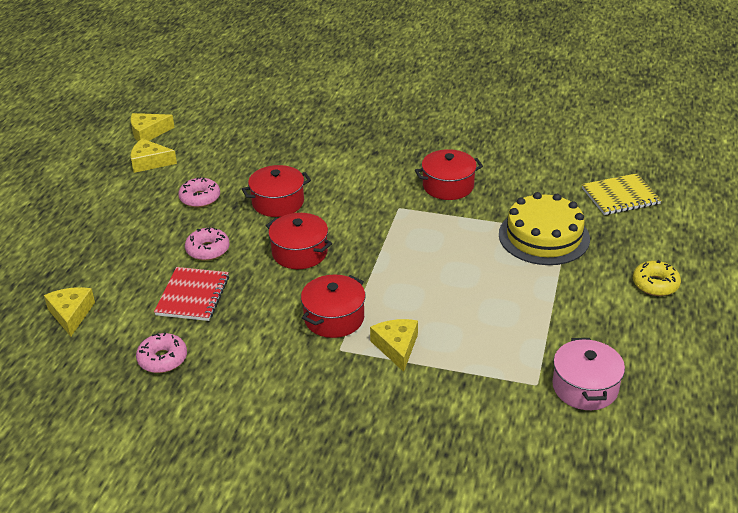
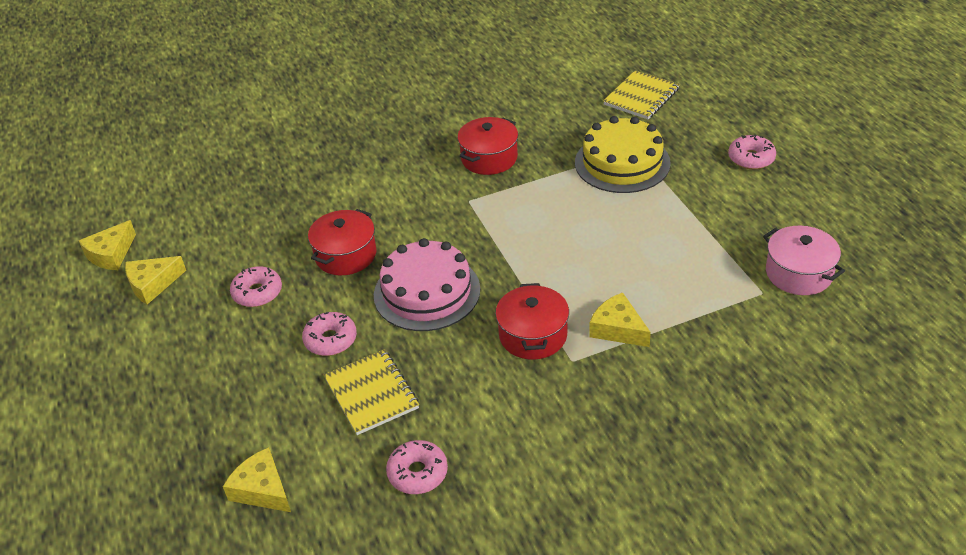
camera: 35 degrees left, 5 degrees up
(193, 296) = (371, 393): red notebook -> yellow notebook
(300, 252) = (427, 292): red pot -> pink cake
(655, 284) = (751, 158): yellow donut -> pink donut

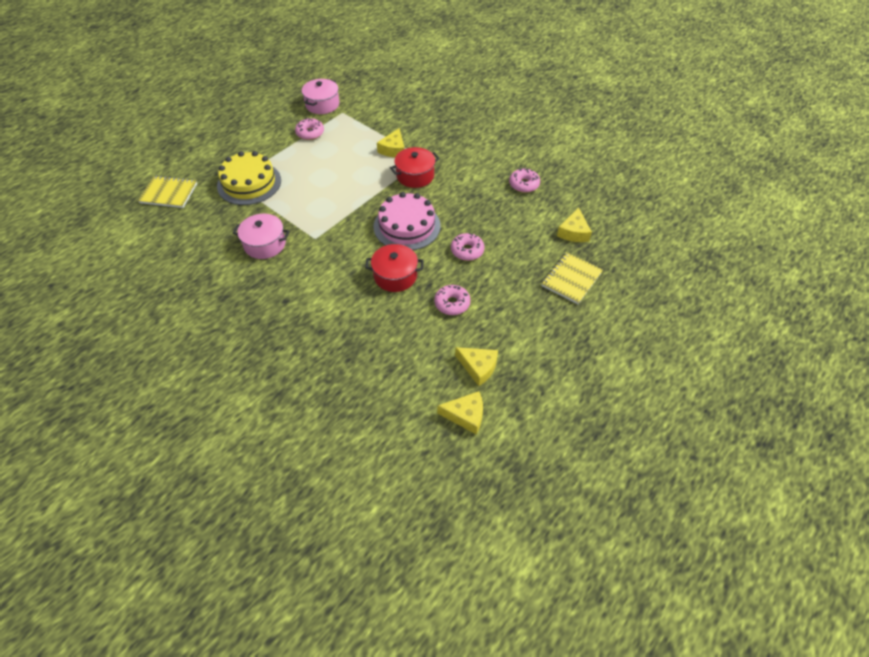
camera: 120 degrees left, 10 degrees up
(371, 393) = (491, 218): yellow notebook -> yellow notebook (571, 279)
(489, 158) = (265, 244): red pot -> pink pot
(751, 158) = (228, 135): pink donut -> pink donut (310, 133)

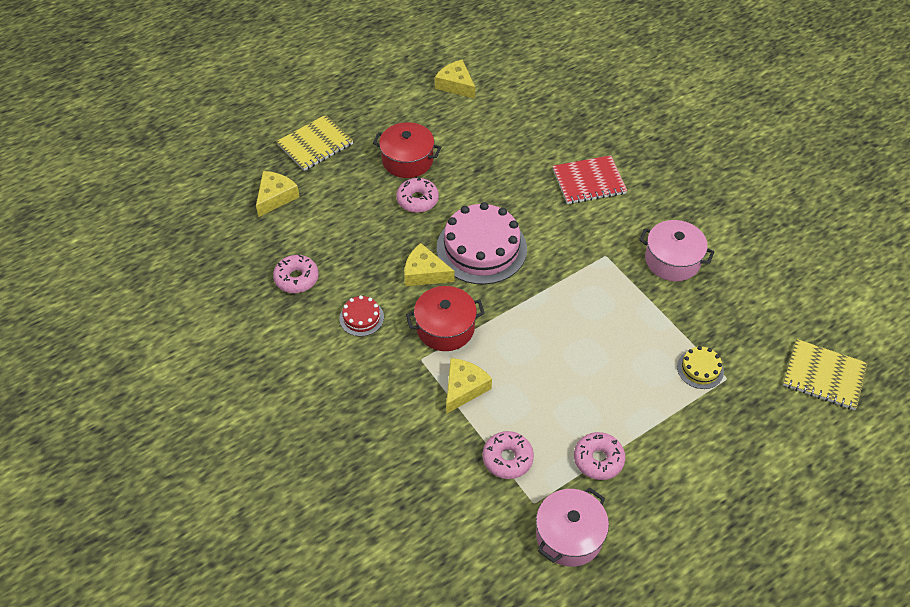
camera: 165 degrees left, 0 degrees up
(249, 183) = (700, 369): yellow cake -> yellow cake, size x0.47
(334, 293) = (589, 181): none -> red notebook
(395, 276) = (513, 187): red pot -> red pot (407, 160)
(452, 303) = (459, 145): pink donut -> pink donut (507, 459)
(466, 415) = (482, 53): yellow cheese -> yellow cheese (424, 273)
(470, 171) = (361, 318): none -> red cake

